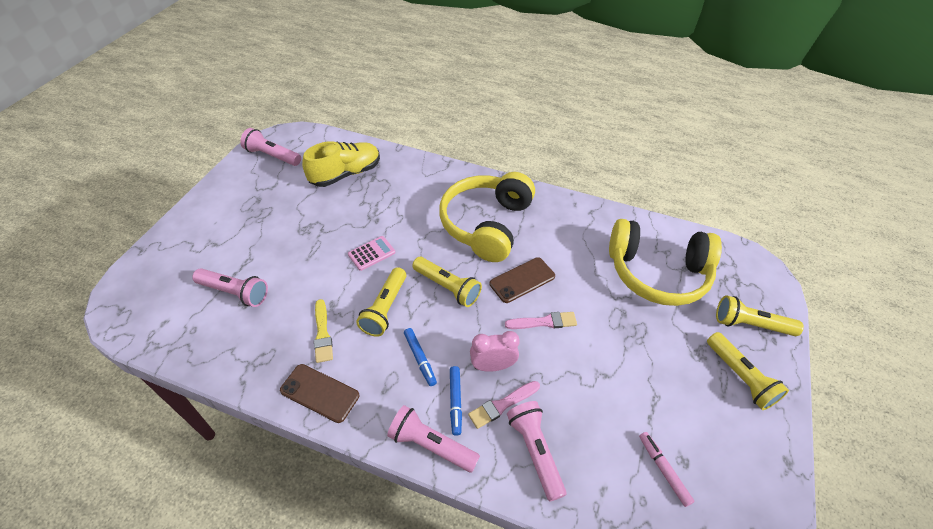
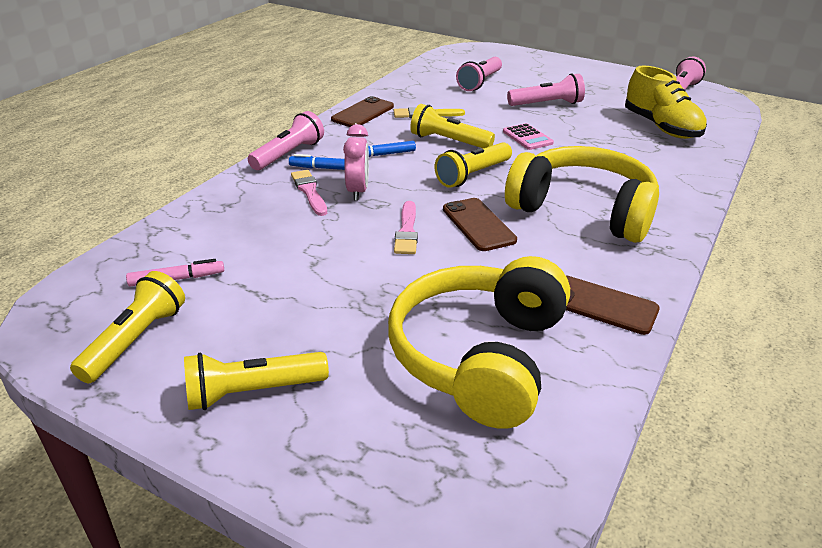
camera: 100 degrees right, 15 degrees down
(535, 451) = (250, 203): pink flashlight -> pink flashlight (547, 104)
(590, 221) = (602, 305): none -> brown phone
(750, 325) = (342, 447): yellow flashlight -> yellow flashlight (135, 340)

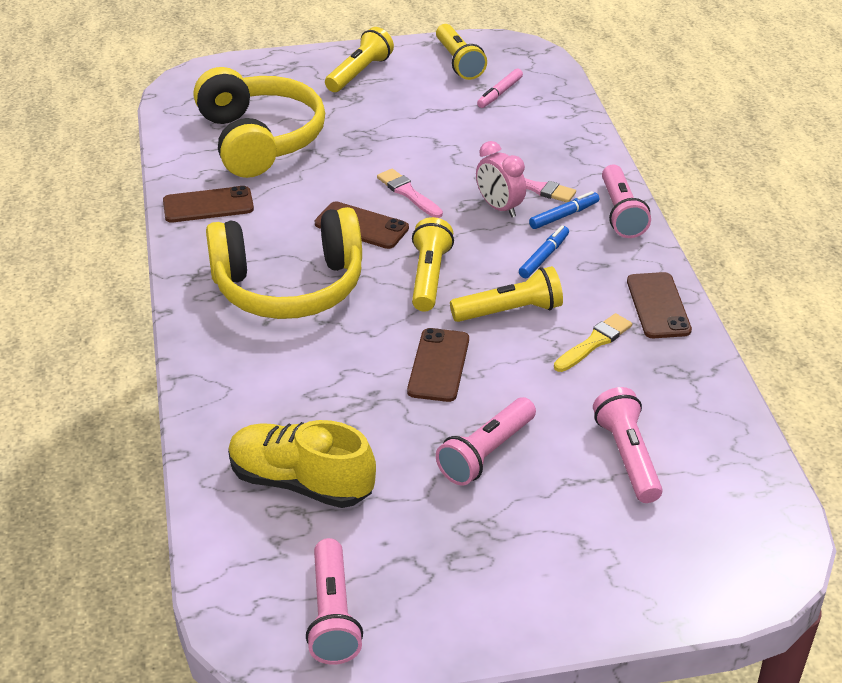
camera: 140 degrees right, 5 degrees up
(527, 137) = (438, 365): pink calculator -> brown phone

